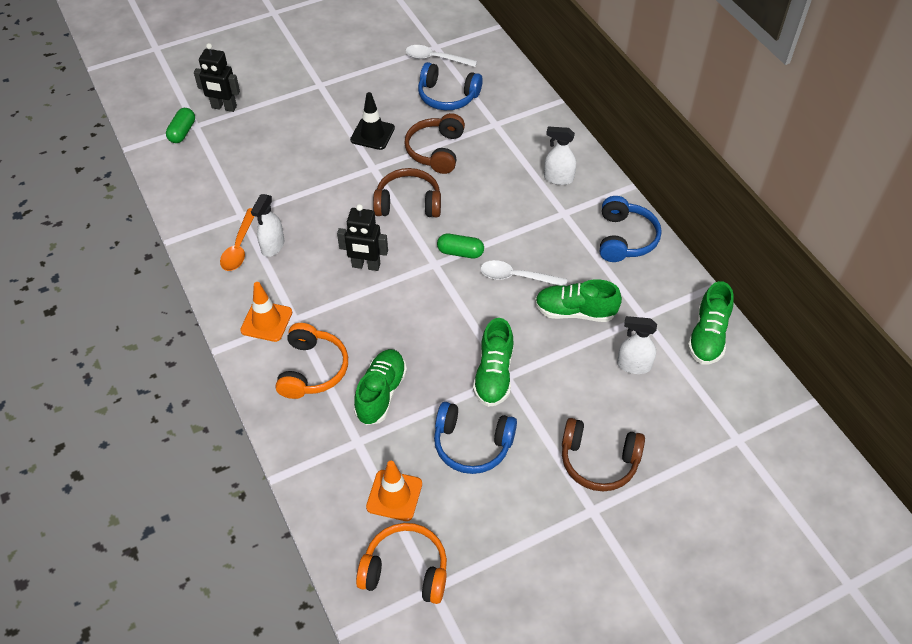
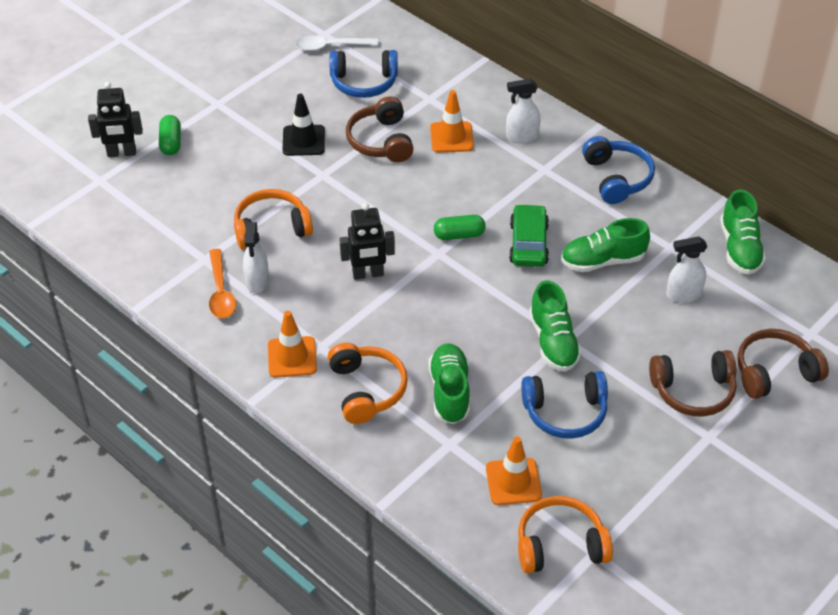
camera: 20 degrees left, 5 degrees down
(182, 132) = (88, 190): green capsule -> green capsule (171, 143)
(308, 203) = (271, 228): none -> orange headphones
(408, 203) = (379, 201): brown headphones -> brown headphones (774, 372)
(497, 163) = (451, 137): none -> orange traffic cone
(516, 277) = (528, 243): white spoon -> green car

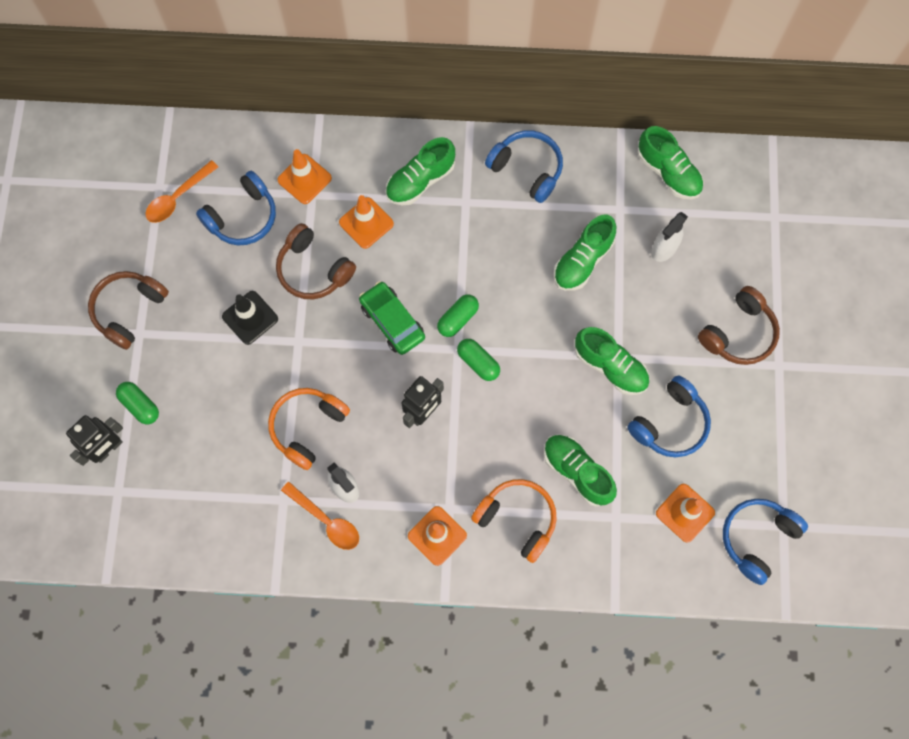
camera: 40 degrees left, 25 degrees up
(330, 46) = (178, 198): white spoon -> orange spoon
(433, 87) = (304, 179): none -> orange traffic cone
(445, 271) = (478, 362): none -> green capsule
(521, 137) = (420, 181): white spray bottle -> green shoe
(528, 243) = (516, 286): green car -> green car (392, 321)
(560, 545) = (757, 538): orange headphones -> blue headphones
(774, 372) = (778, 272): brown headphones -> brown headphones (129, 310)

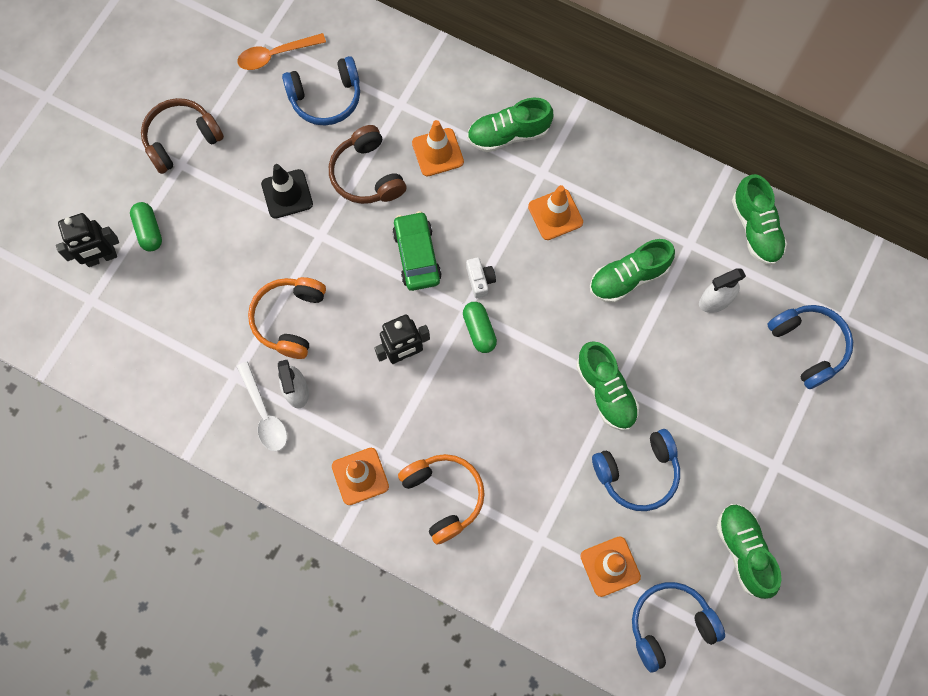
camera: 25 degrees right, 0 degrees up
(304, 179) = (400, 87): orange traffic cone -> orange traffic cone (555, 214)
(307, 427) = (290, 319): orange headphones -> orange headphones turned 45 degrees counterclockwise
(326, 520) = (264, 414): orange spoon -> white spoon
(457, 319) = (480, 280): green capsule -> white camera
(527, 169) = (616, 167): blue headphones -> blue headphones (808, 346)
(577, 472) = (523, 478): green shoe -> green shoe (743, 551)
(738, 333) = (749, 416): brown headphones -> none

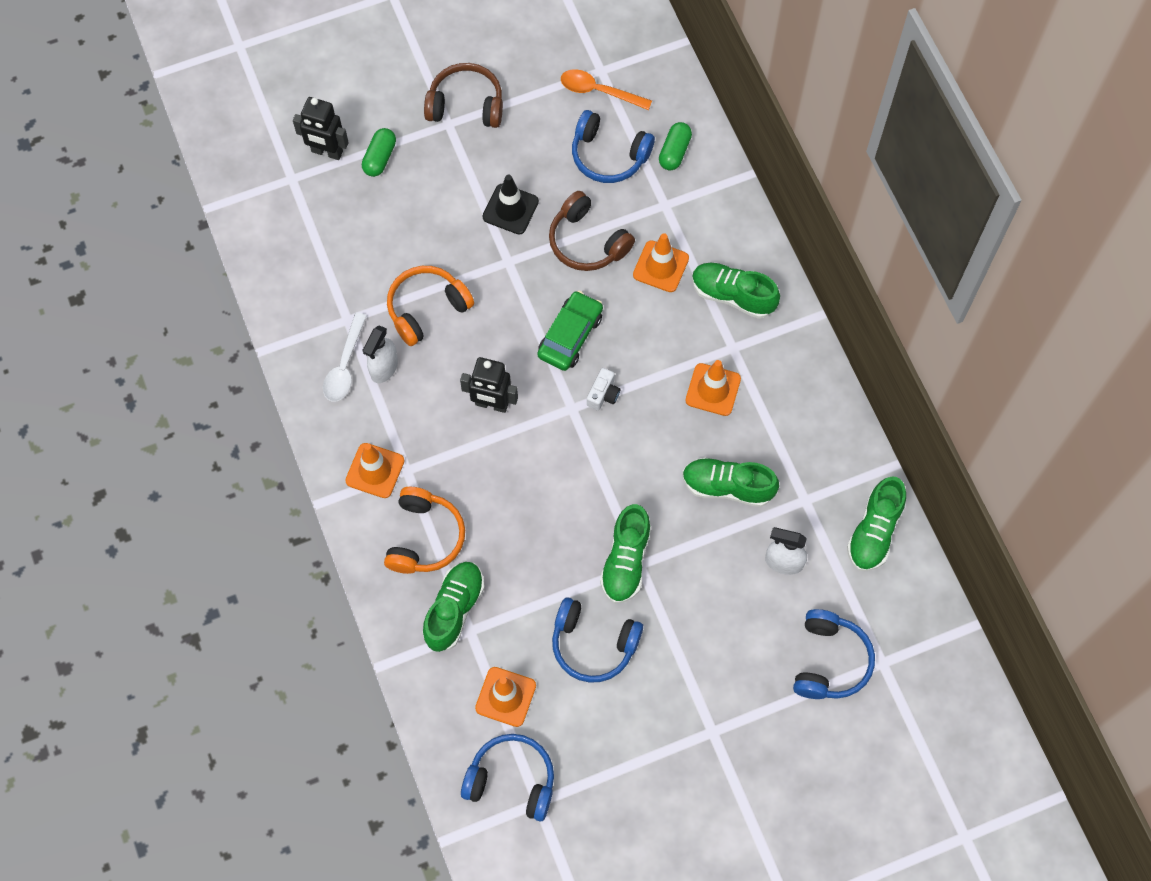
camera: 40 degrees right, 5 degrees down
(367, 175) = (587, 242): brown headphones -> brown headphones turned 60 degrees counterclockwise
(479, 330) = (567, 433): green capsule -> green capsule (674, 152)
(743, 551) = (623, 775): green shoe -> green shoe (454, 610)

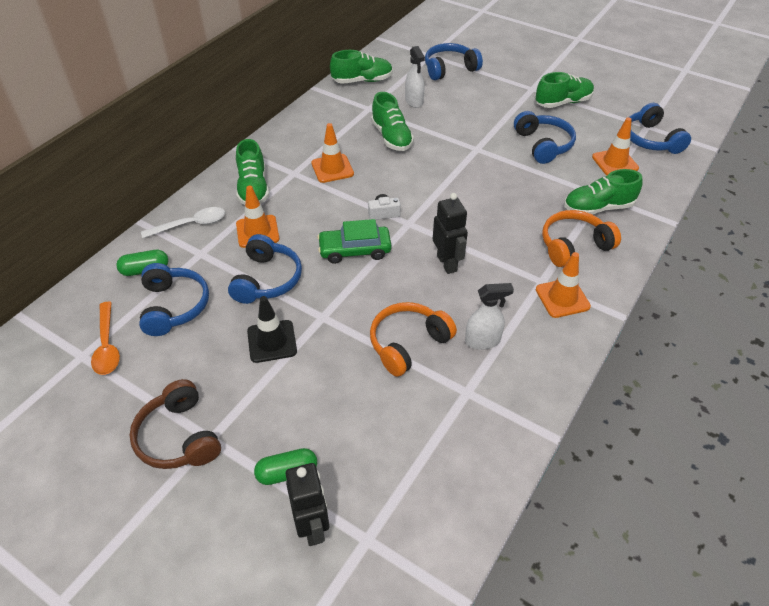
camera: 125 degrees left, 20 degrees down
(345, 366) = (506, 367): white spoon -> white spoon (191, 224)
(427, 309) = (408, 344): orange headphones -> orange headphones turned 120 degrees clockwise
(587, 242) = (267, 279): brown headphones -> blue headphones
(626, 561) = (481, 154): green shoe -> green shoe (563, 102)

